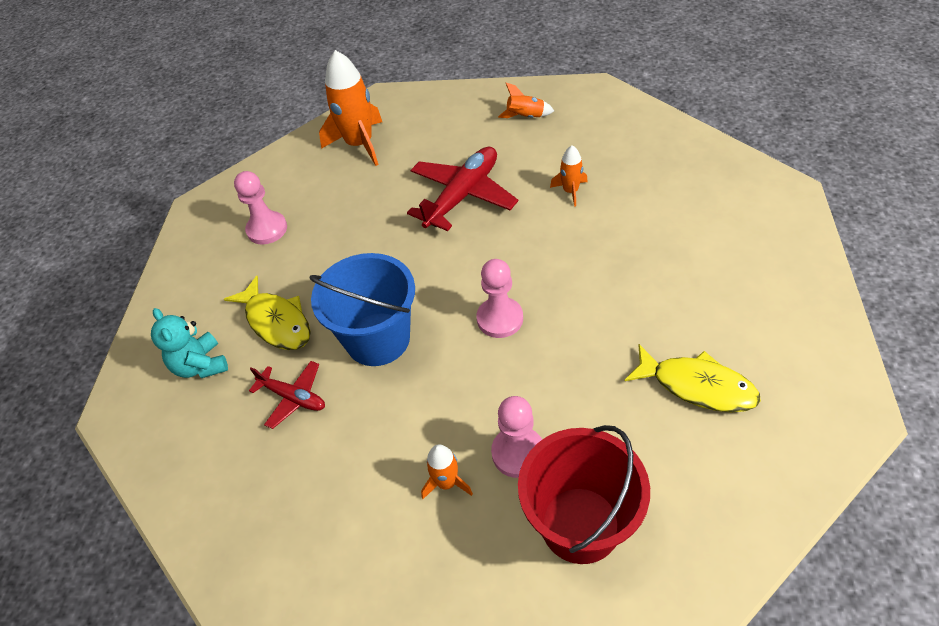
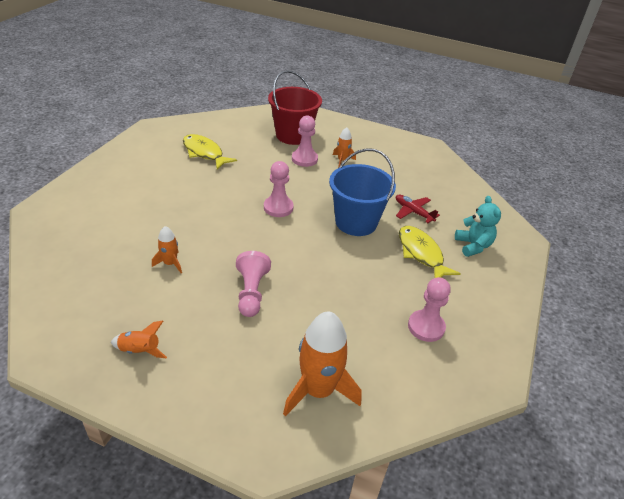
camera: 170 degrees left, 10 degrees down
(463, 195) = (251, 292): red plane -> pink pawn

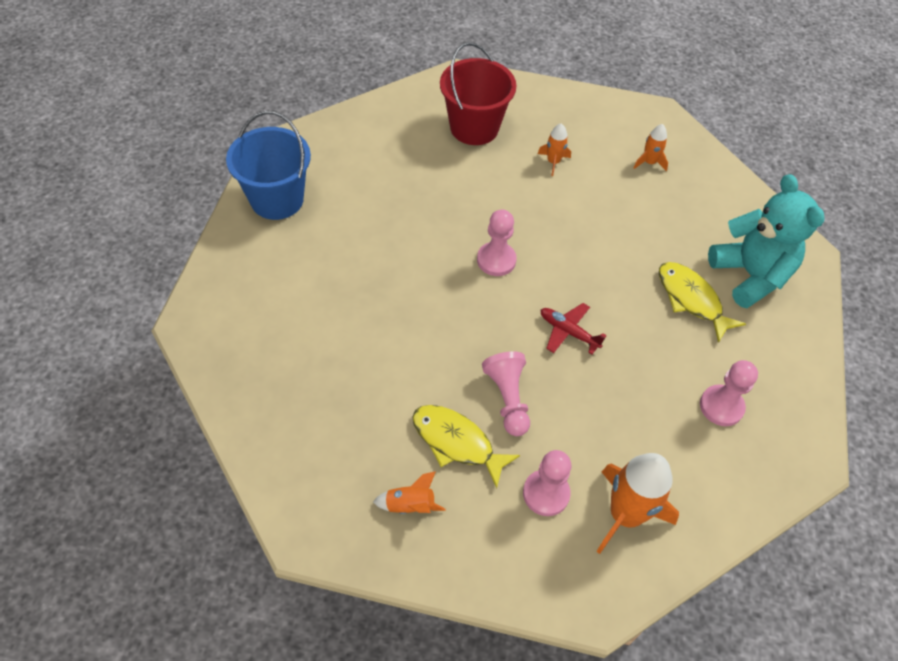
camera: 10 degrees left, 15 degrees up
(170, 263) = (395, 376): orange rocket -> orange rocket (649, 162)
(204, 153) = (366, 183): yellow fish -> yellow fish (456, 442)
(304, 159) = (503, 169): pink pawn -> pink pawn (546, 493)
(356, 222) = (600, 265): blue bucket -> blue bucket (277, 199)
(413, 212) = (666, 234): red plane -> red plane (568, 332)
(473, 246) = (750, 275): turquoise teddy bear -> turquoise teddy bear, size x1.71

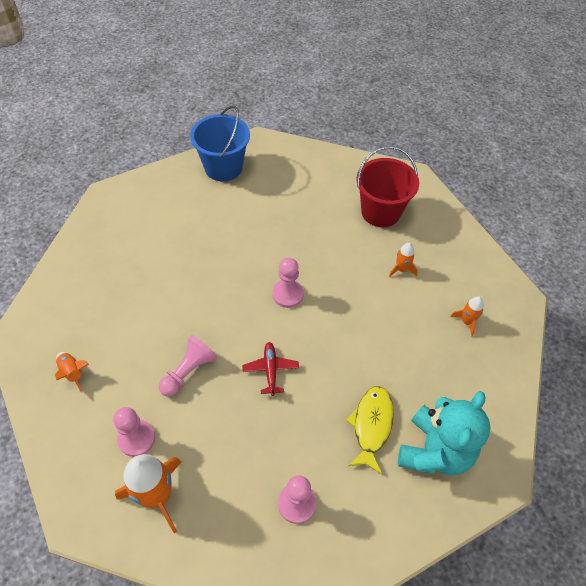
camera: 50 degrees right, 0 degrees up
(456, 442) = (134, 366): yellow fish -> none

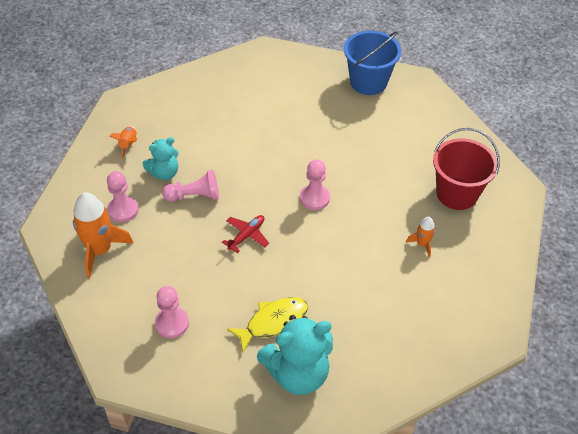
camera: 45 degrees right, 5 degrees down
(137, 372) = (164, 173): none -> turquoise teddy bear
(466, 322) = (430, 317): orange rocket -> none

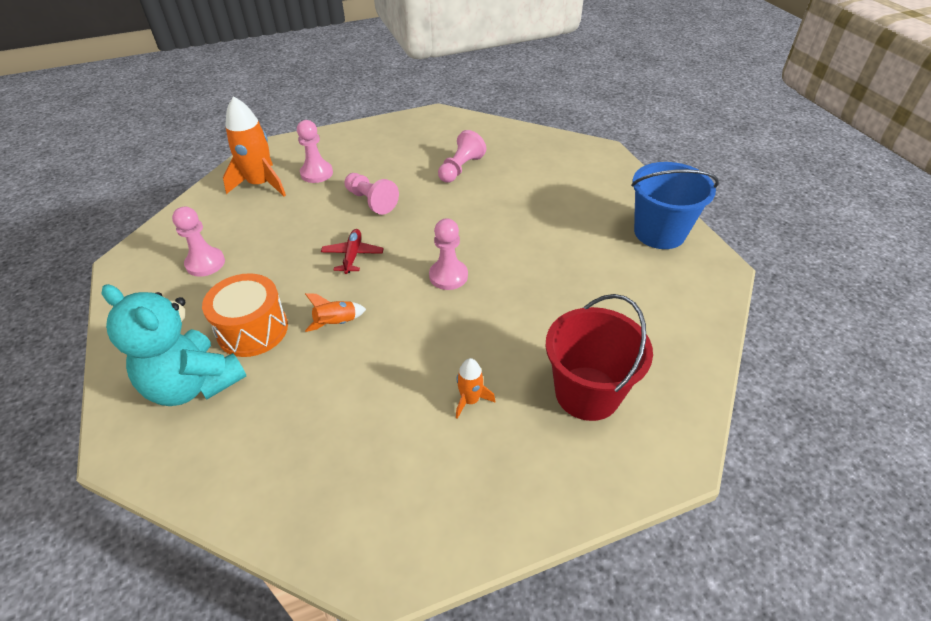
camera: 55 degrees right, 5 degrees down
(128, 145) = (393, 141): orange rocket -> orange rocket (336, 323)
(164, 173) = (381, 173): turquoise teddy bear -> none
(207, 128) = (460, 168): none -> pink pawn
(246, 235) = (353, 255): red plane -> red plane turned 90 degrees counterclockwise
(273, 322) = (253, 330): yellow fish -> orange drum

